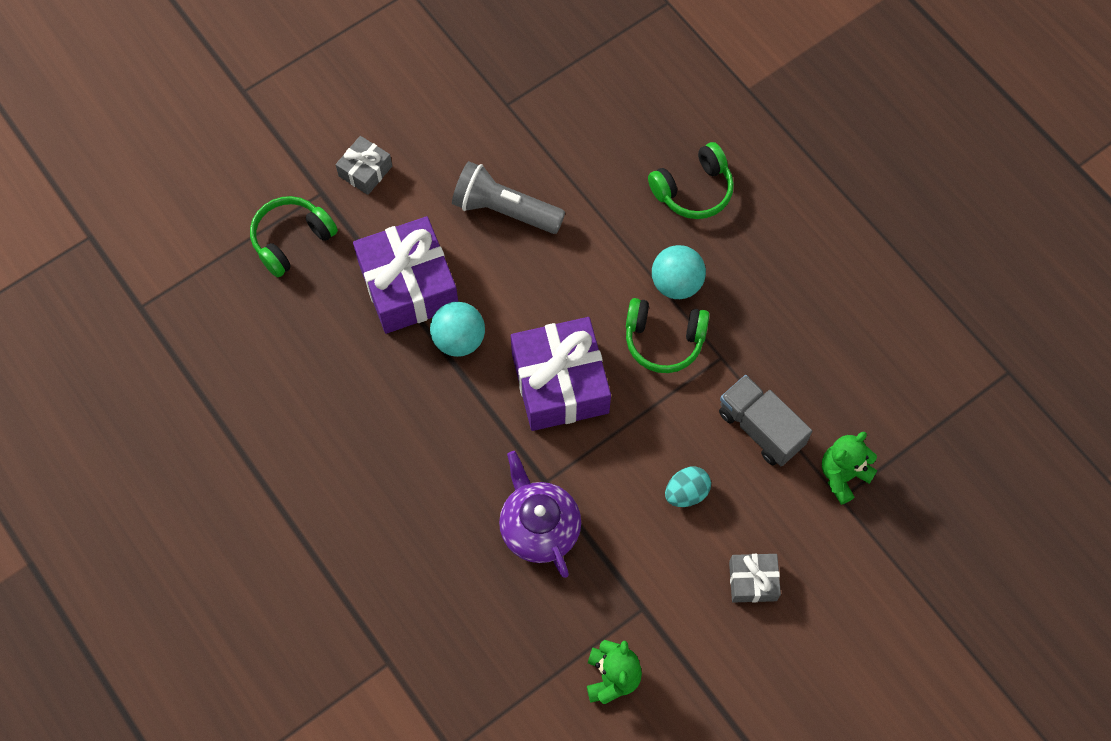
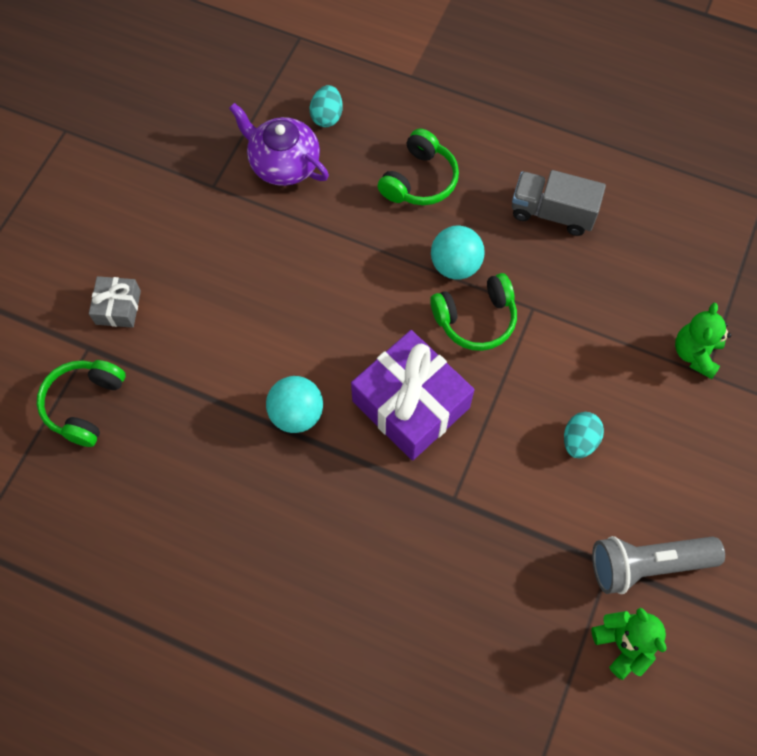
camera: 30 degrees left, 0 degrees up
(408, 285) = (221, 389): purple gift -> none
(505, 210) = (267, 278): grey flashlight -> grey flashlight (647, 564)
(539, 527) = (473, 544): purple teapot -> purple teapot (283, 164)
(646, 90) = (327, 116): none -> turquoise egg
(752, 581) = (683, 486): grey gift -> none
(760, 428) = (603, 351): grey truck -> grey truck (552, 213)

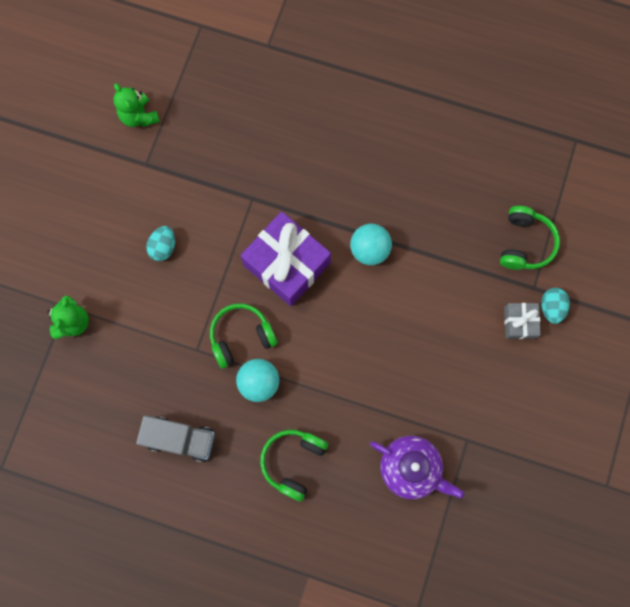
camera: 175 degrees right, 10 degrees up
(327, 116) = (380, 522): turquoise egg -> turquoise egg (551, 308)
(647, 564) = (120, 166): grey flashlight -> none

